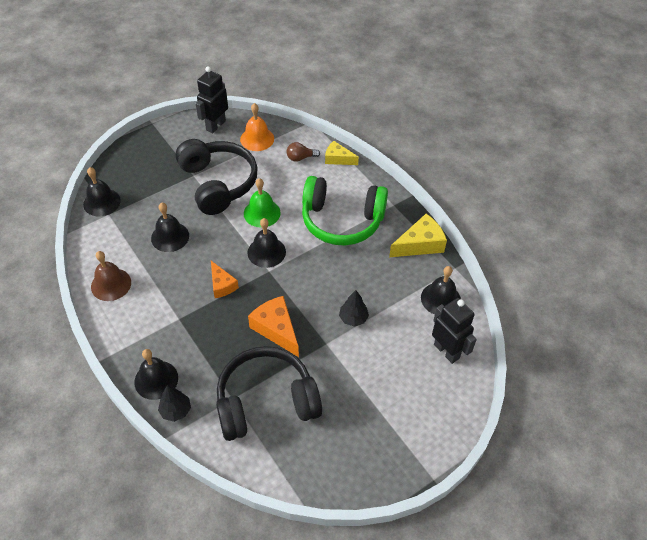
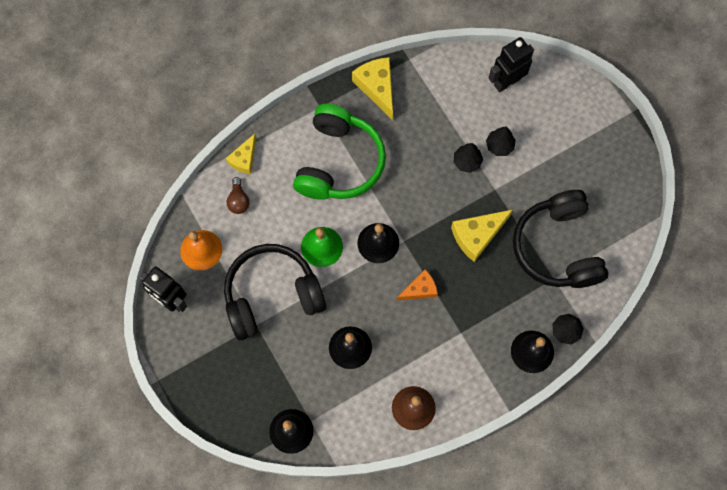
camera: 85 degrees left, 20 degrees up
(276, 329) = (477, 236): orange cheese -> yellow cheese
(374, 346) = (499, 146): none -> black tree
(440, 299) = (447, 78): black bell -> none

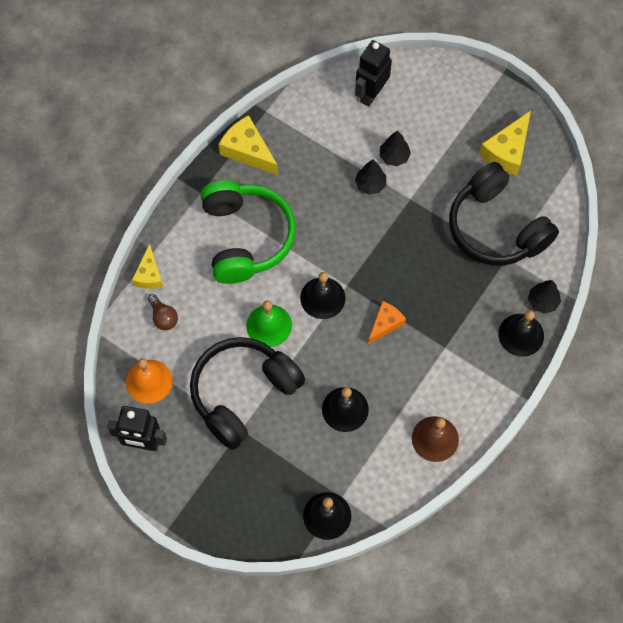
camera: 25 degrees left, 5 degrees down
(477, 236) = (415, 249): yellow cheese -> yellow cheese (507, 151)

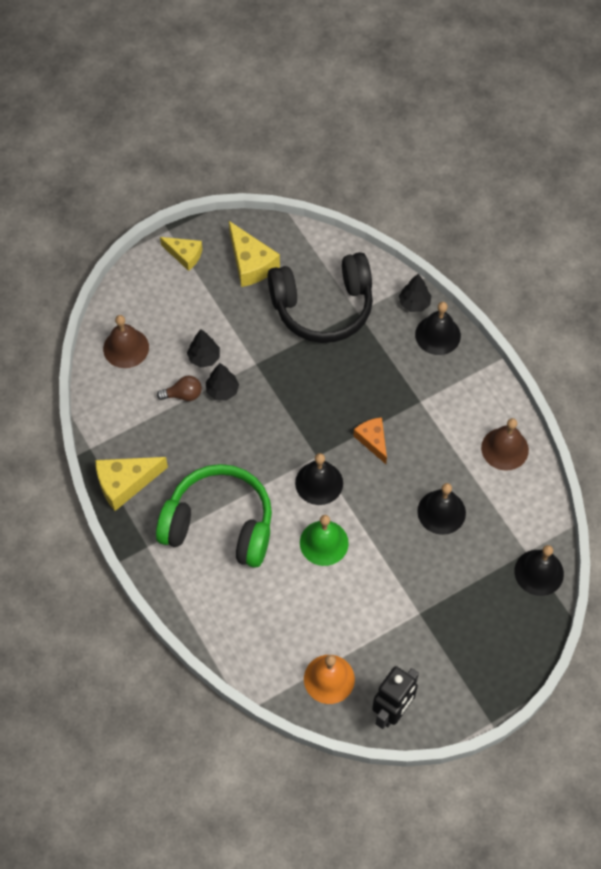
camera: 65 degrees left, 5 degrees down
(149, 274) = (212, 632): yellow cheese -> yellow cheese (185, 255)
(163, 317) = (266, 637): brown light bulb -> brown light bulb (183, 395)
(243, 394) = (384, 596): black headphones -> none
(371, 94) = (126, 348): black robot -> brown bell

